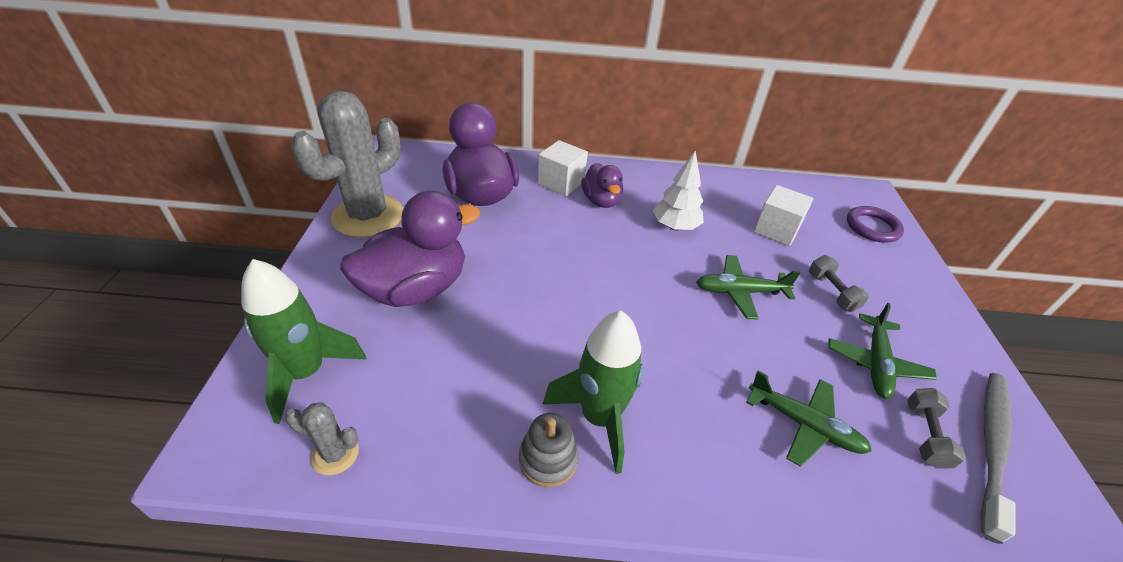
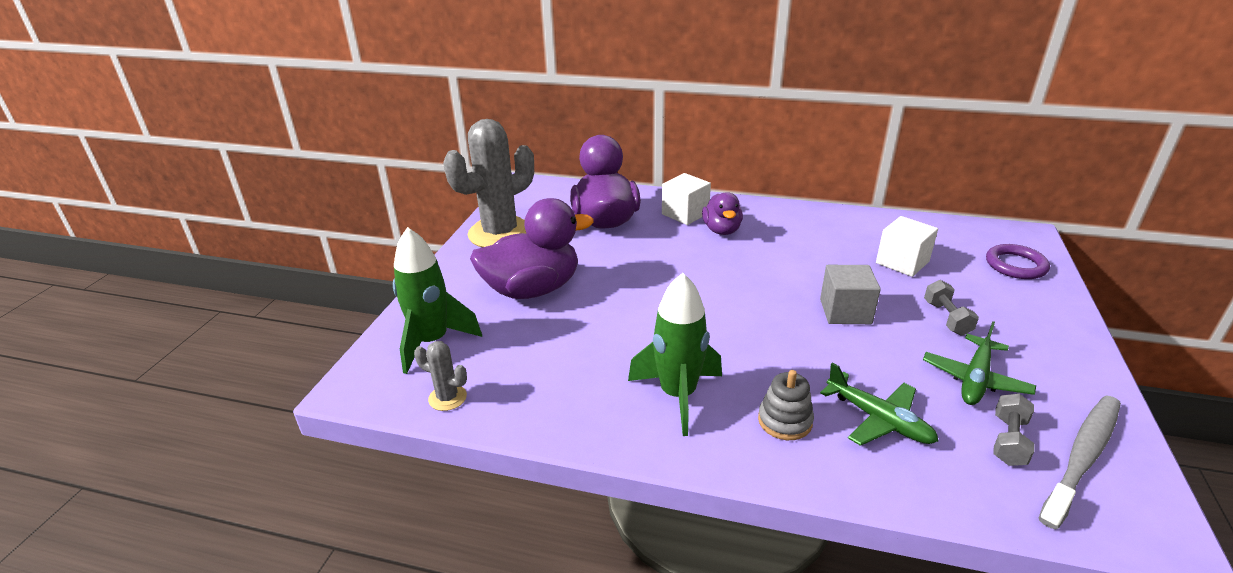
camera: 15 degrees right, 10 degrees down
(548, 459) = (624, 419): grey stacking toy -> grey stacking toy (785, 421)
(675, 226) = (792, 254): white tree -> none
(740, 292) = (845, 311): green plane -> grey cube

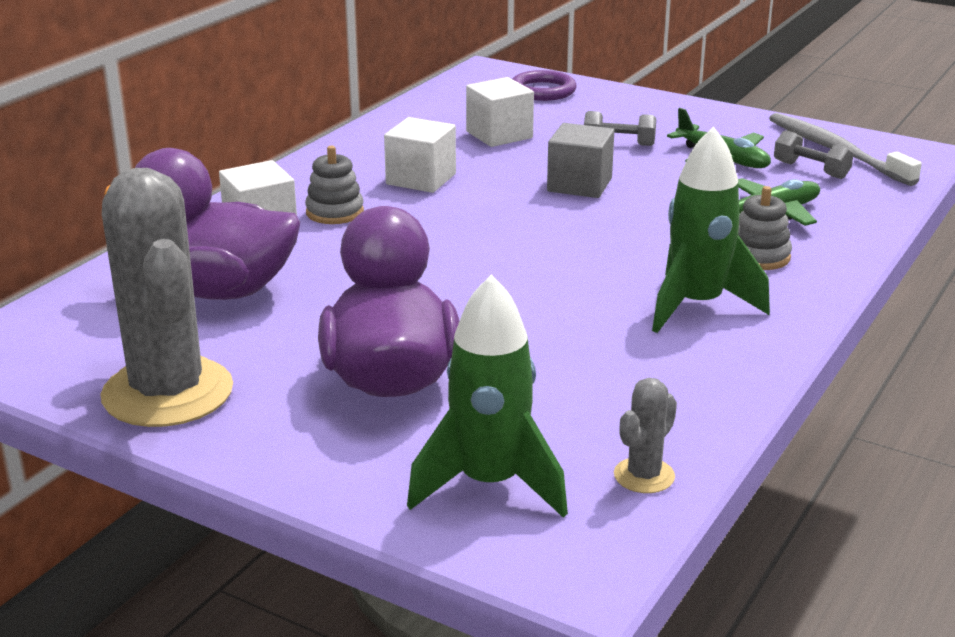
camera: 75 degrees left, 5 degrees down
(721, 230) = (335, 212): purple duck -> grey stacking toy
(795, 247) = (421, 179): none -> white cube

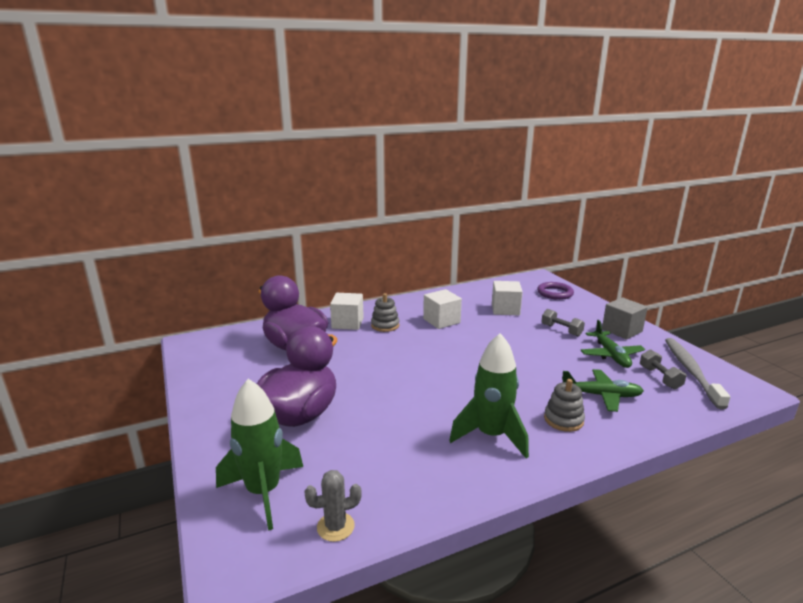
camera: 35 degrees right, 5 degrees down
(167, 393) = (216, 385): grey cactus -> none
(579, 185) = (513, 346): grey cube -> grey cube (622, 330)

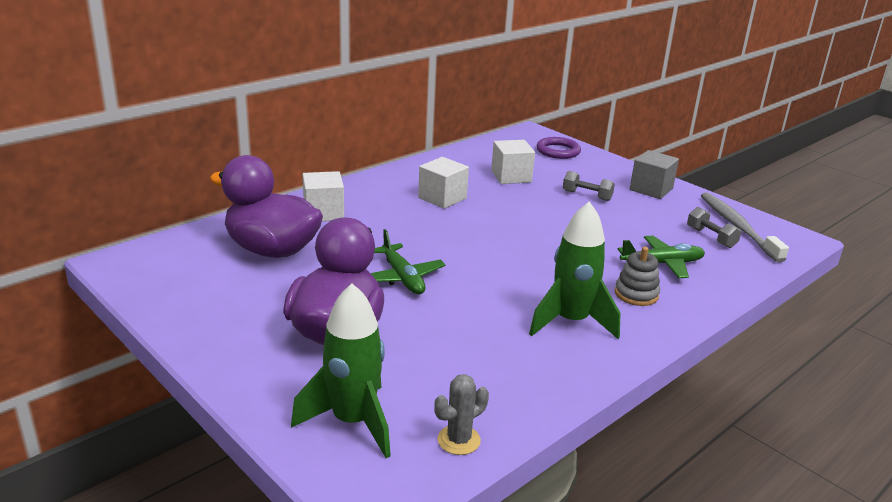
camera: 20 degrees left, 5 degrees up
(385, 325) = (374, 211): grey stacking toy -> none
(611, 355) = (652, 218): green plane -> green plane (402, 277)

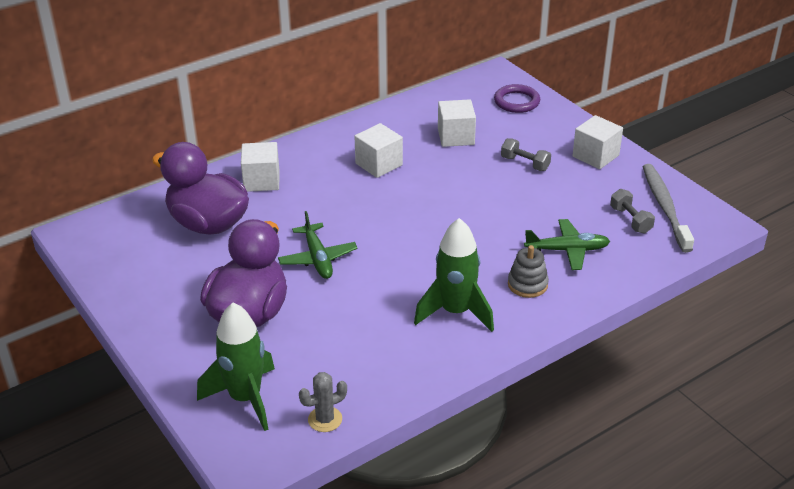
camera: 10 degrees right, 10 degrees up
(651, 189) = (595, 156): grey cube -> white cube

